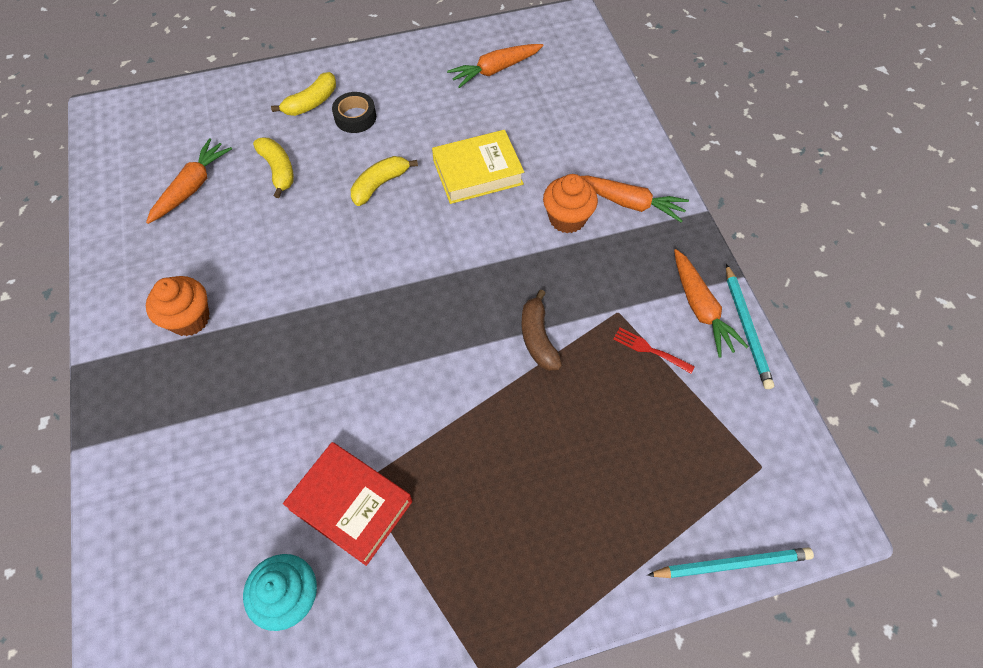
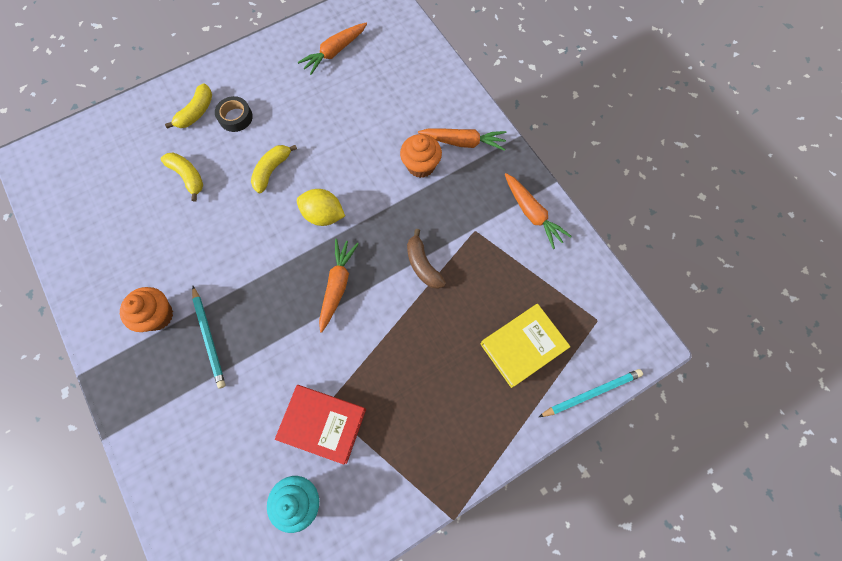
camera: 15 degrees left, 10 degrees up
(192, 187) = (123, 207): orange carrot -> orange carrot (337, 285)
(427, 249) = (323, 215): none -> yellow lemon
(477, 172) = (344, 143): yellow book -> yellow book (522, 346)
(650, 350) = (503, 254): red fork -> none
(746, 328) = (567, 221): turquoise pencil -> turquoise pencil (209, 338)

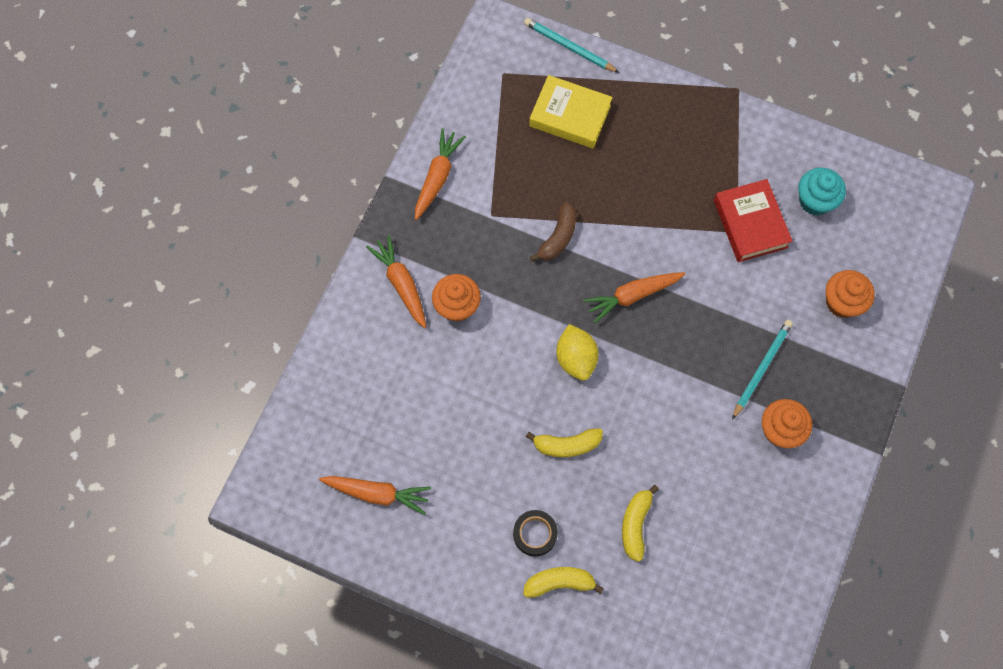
camera: 125 degrees left, 0 degrees up
(202, 446) = (842, 302): none -> orange cupcake

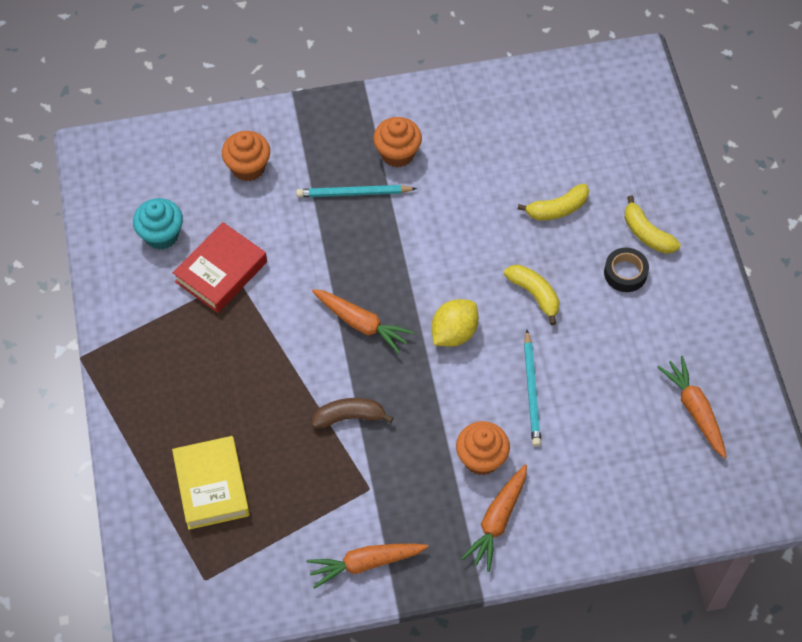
camera: 125 degrees left, 10 degrees down
(569, 47) = (131, 536): turquoise pencil -> turquoise pencil (532, 391)

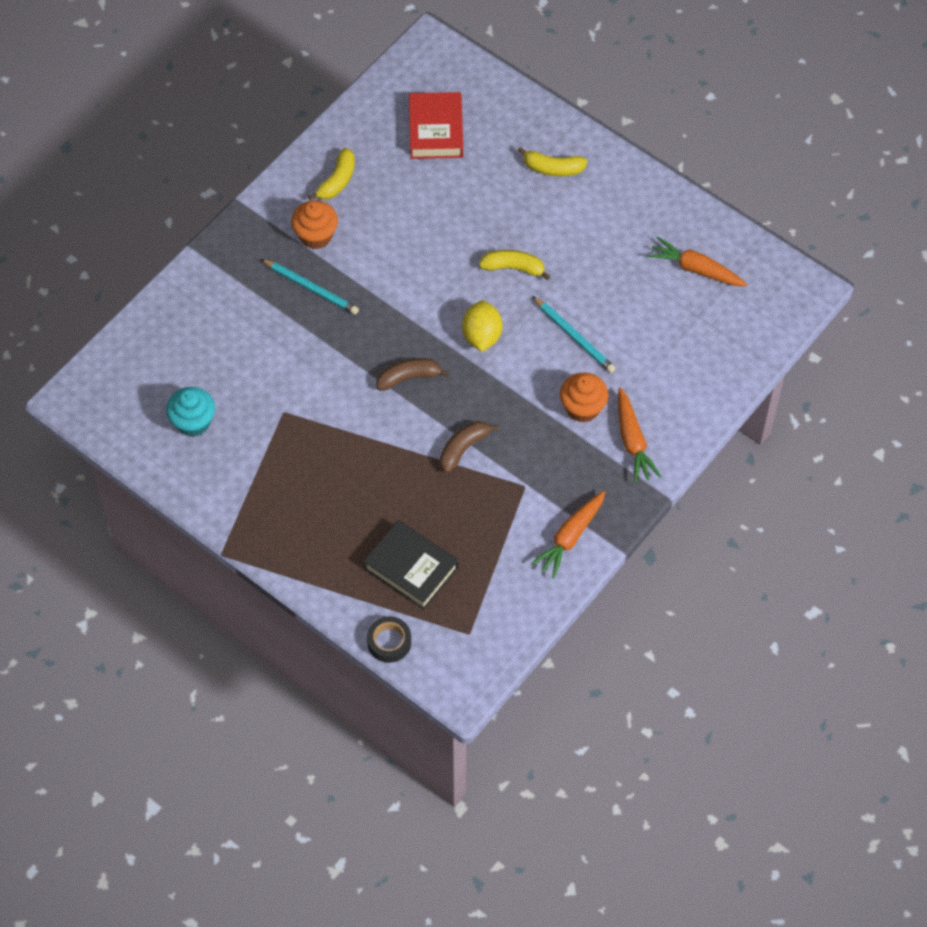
camera: 40 degrees left, 0 degrees up
(212, 486) = (411, 568): yellow book -> black book
(221, 272) = (267, 416): red book -> red book (436, 130)
(248, 167) = (210, 325): orange cupcake -> none
(353, 193) = (311, 288): turquoise pencil -> turquoise pencil turned 105 degrees counterclockwise
(361, 324) = (409, 377): orange carrot -> brown banana
(557, 209) = (472, 195): yellow banana -> yellow banana (337, 181)
(625, 273) = (563, 207): black tape -> black tape (389, 642)

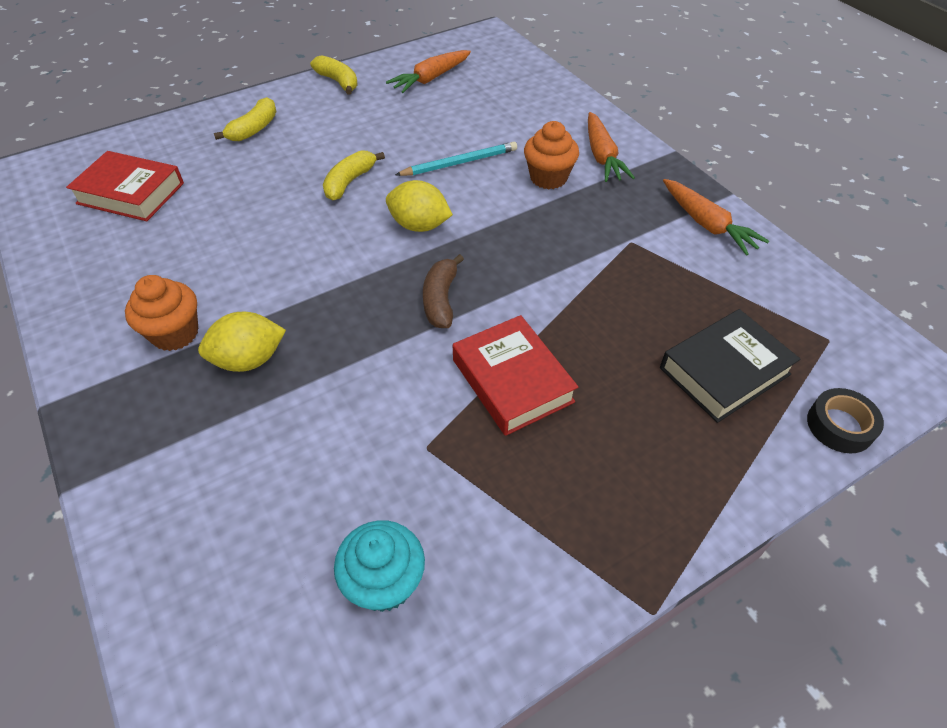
camera: 70 degrees left, 10 degrees down
(311, 288) = (249, 360): turquoise pencil -> yellow lemon
(337, 181) = (115, 291): yellow banana -> yellow banana (338, 82)
(353, 443) = (512, 381): none -> red book
(463, 448) = (562, 277): brown banana -> none
(633, 441) = (602, 156): orange carrot -> orange carrot turned 75 degrees clockwise

